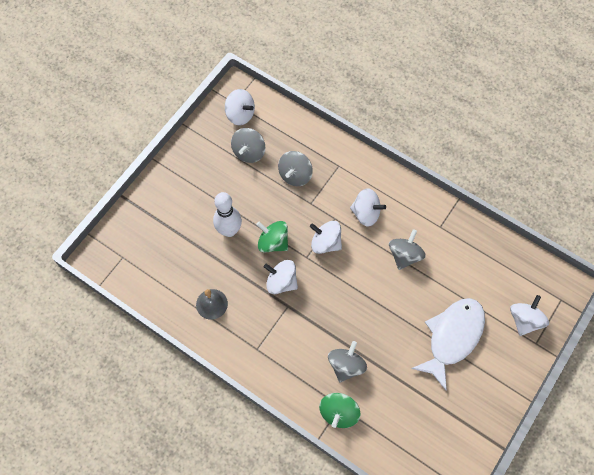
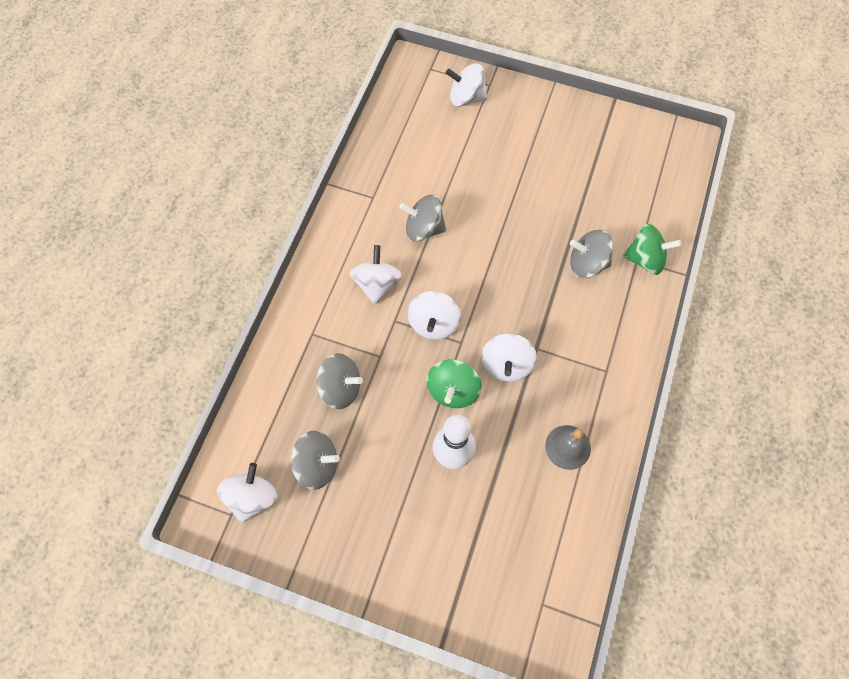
camera: 105 degrees left, 0 degrees up
(452, 337) = (511, 162): white fish -> none

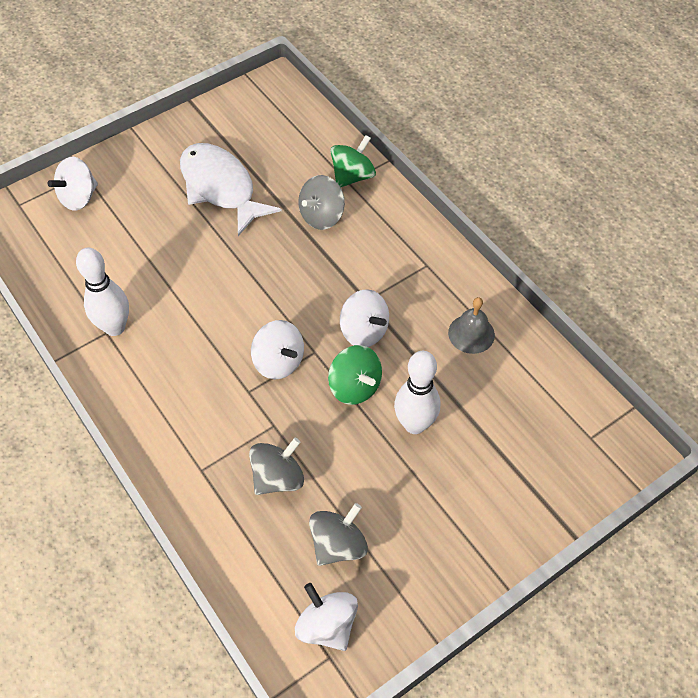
camera: 55 degrees left, 10 degrees down
(377, 284) = (199, 383): white spinning top -> none
(380, 199) = (115, 327): none -> white bowling pin
(423, 228) = (178, 312): grey spinning top -> none
(552, 177) = (220, 188): none -> white fish

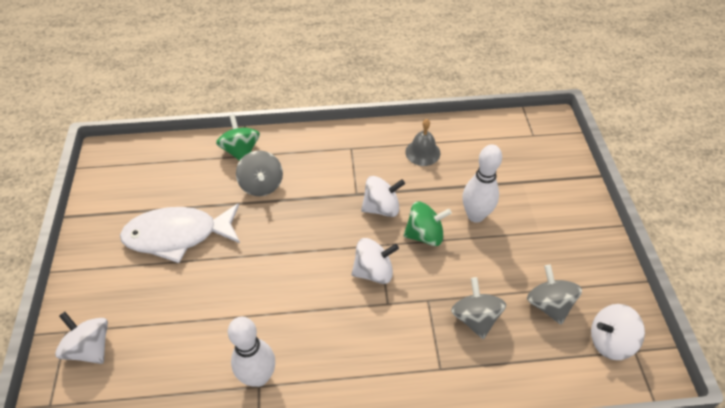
camera: 60 degrees left, 5 degrees down
(79, 197) = (90, 347): white spinning top -> white spinning top turned 150 degrees clockwise

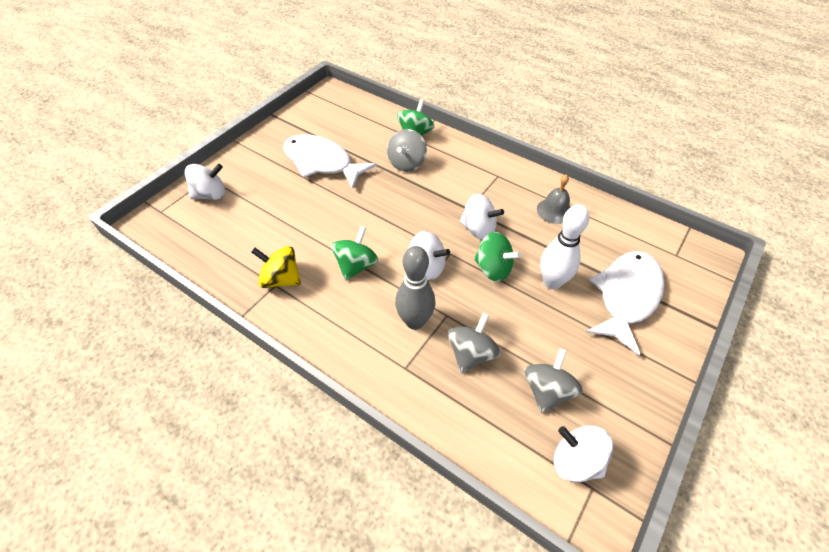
camera: 40 degrees right, 0 degrees up
(90, 347) = (211, 195): white spinning top -> white spinning top turned 75 degrees clockwise
(258, 377) = (281, 279): white bowling pin -> yellow spinning top
(313, 313) = (356, 265): none -> green spinning top
(410, 325) = (415, 321): none -> grey bowling pin
(532, 191) = (626, 296): none -> white fish

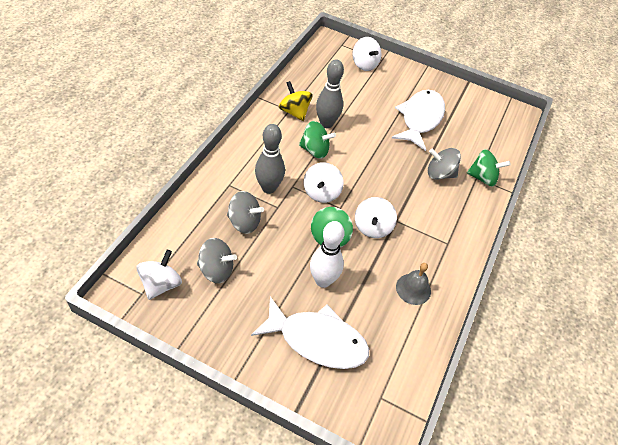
camera: 75 degrees right, 0 degrees up
(281, 279) = (294, 112): yellow spinning top -> yellow spinning top turned 45 degrees counterclockwise
(311, 248) = (326, 123): none -> grey bowling pin

